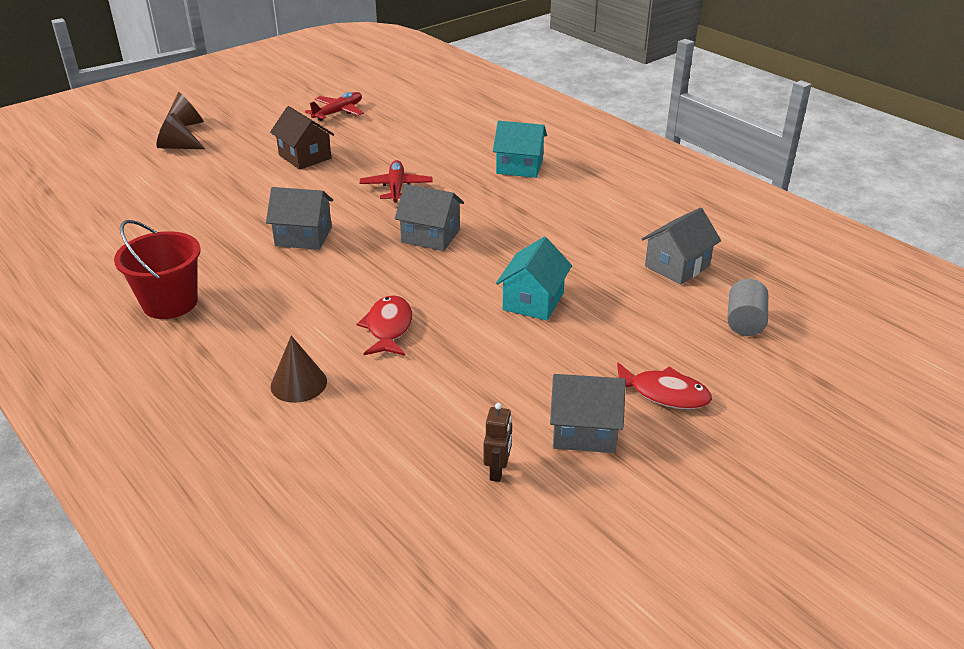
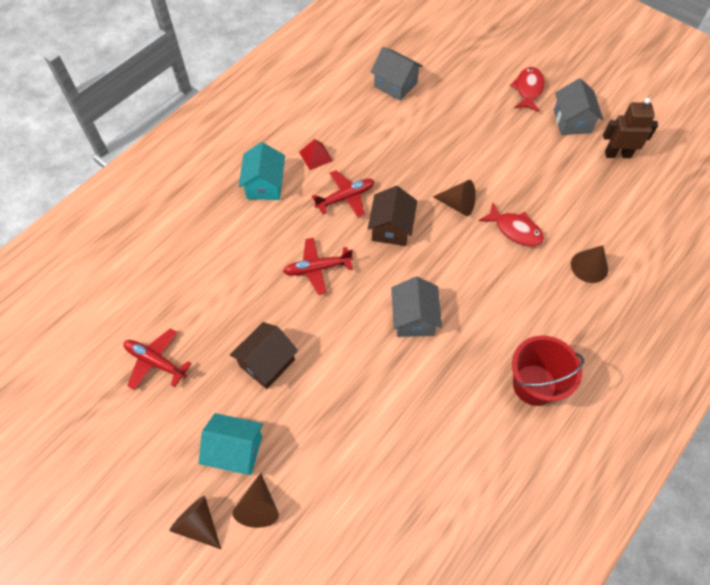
camera: 100 degrees left, 25 degrees up
(388, 328) = (515, 230): red fish -> red fish turned 135 degrees counterclockwise
(430, 236) = (391, 228): grey house -> brown house
(448, 288) = (458, 205): none -> brown cone
(486, 211) = (345, 197): none -> red plane
(498, 471) = (617, 154): brown robot -> brown robot, size x1.58
(533, 301) = (459, 155): turquoise house -> turquoise house (236, 450)
(555, 198) = (315, 156): none -> red pyramid
(744, 322) = (448, 55): grey cylinder -> none

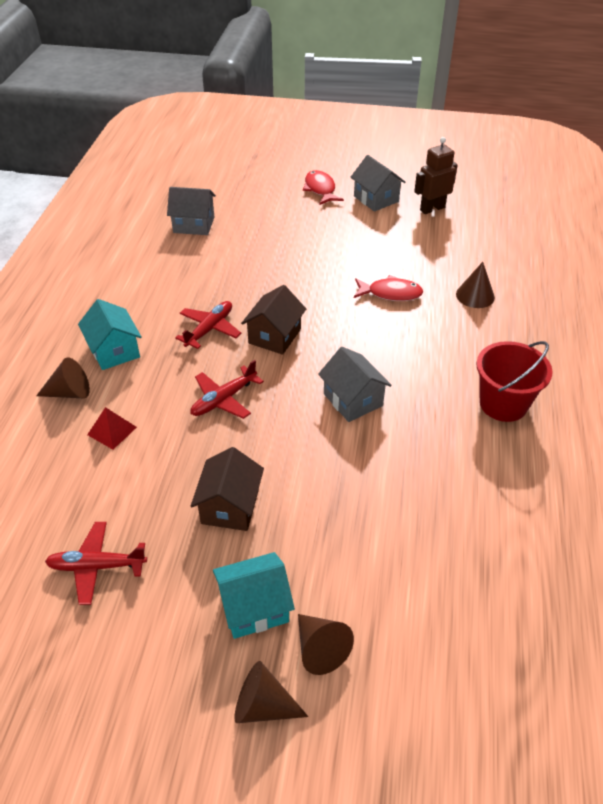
camera: 30 degrees left, 15 degrees down
(315, 156) = (153, 307): red pyramid -> red pyramid (112, 431)
(391, 228) = (274, 336): brown house -> brown house turned 45 degrees clockwise
(458, 205) = (324, 294): brown cone -> brown cone (70, 392)

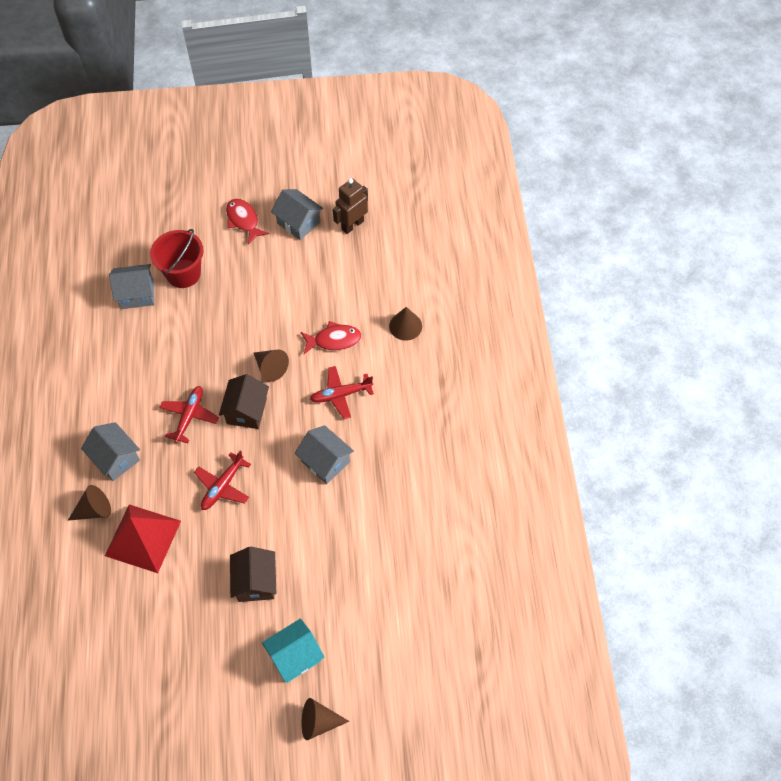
camera: 15 degrees left, 15 degrees up
(96, 566) = (174, 655): red plane -> red plane (341, 395)
(112, 431) = (143, 538): red pyramid -> red pyramid, size x2.05
(114, 351) = (116, 458): turquoise house -> grey house
(320, 649) = (346, 674): brown cone -> brown cone (271, 368)
(503, 404) = (442, 437): red bucket -> red bucket (183, 273)

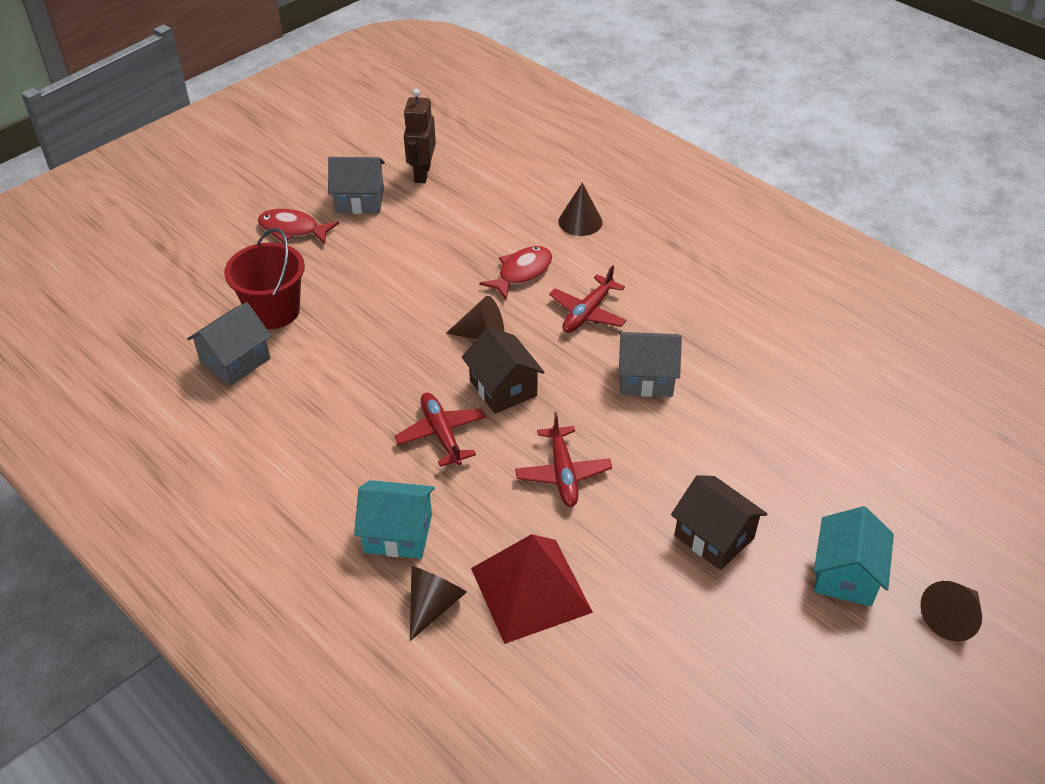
camera: 40 degrees left, 15 degrees down
(116, 458) = (398, 533): grey house -> turquoise house

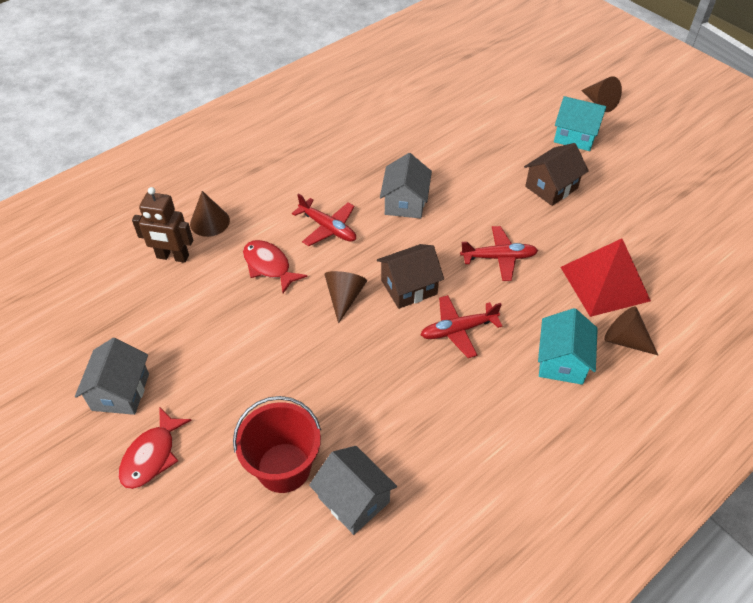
camera: 85 degrees left, 5 degrees up
(422, 173) = (93, 335): brown robot -> brown robot (172, 257)

